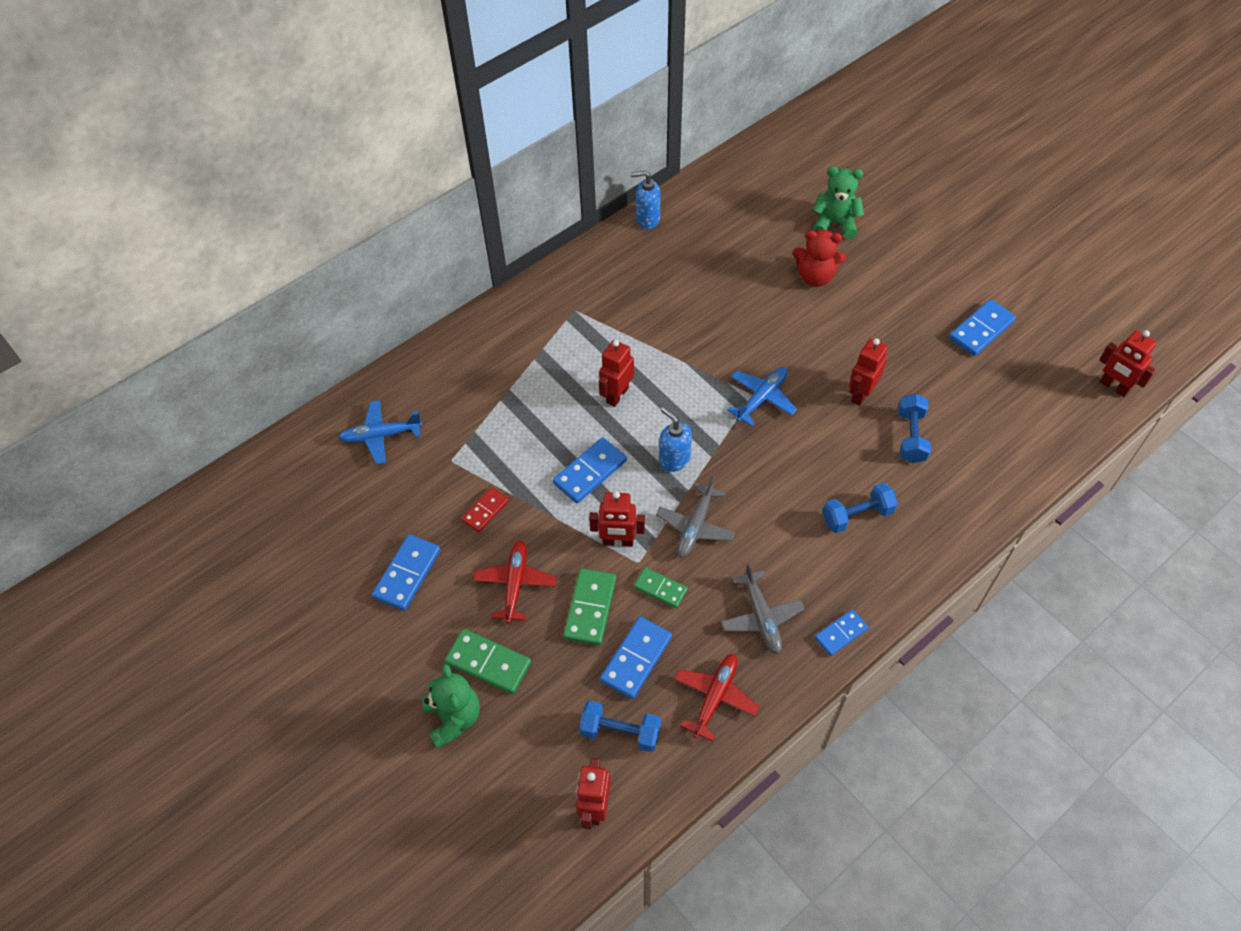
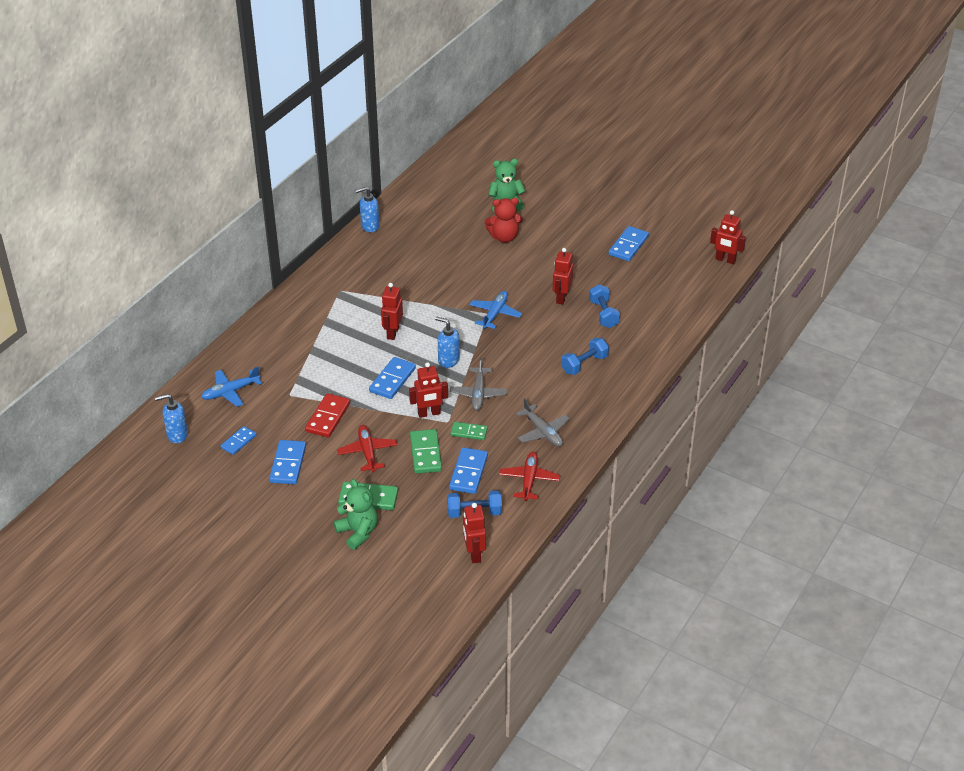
camera: 20 degrees left, 15 degrees down
(290, 486) = (177, 435): none -> blue soap dispenser
(485, 511) = (328, 417): red domino -> red domino, size x1.55
(841, 633) = (598, 428): blue domino -> blue domino (238, 442)

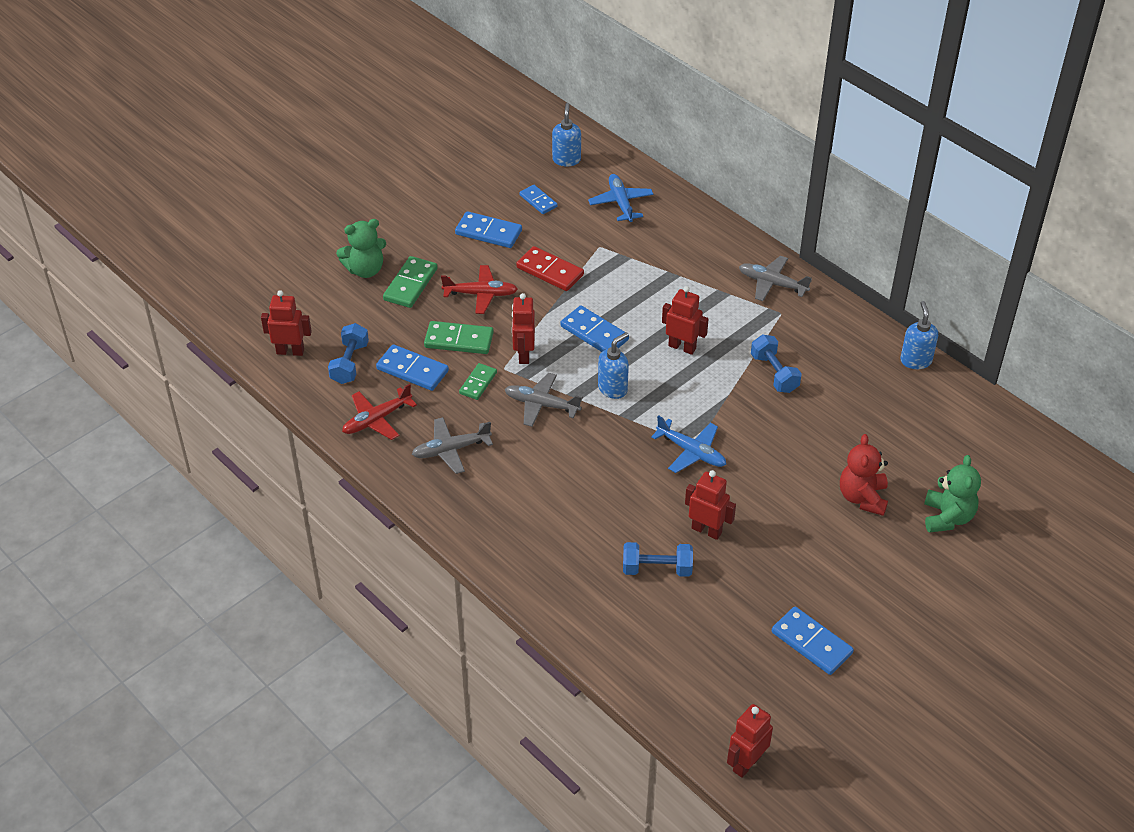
camera: 105 degrees right, 5 degrees up
(309, 298) = (772, 284): none -> grey plane
(529, 480) = (377, 419): red plane -> red plane turned 120 degrees clockwise
(584, 364) = (559, 521): blue dumbbell -> blue dumbbell (774, 373)

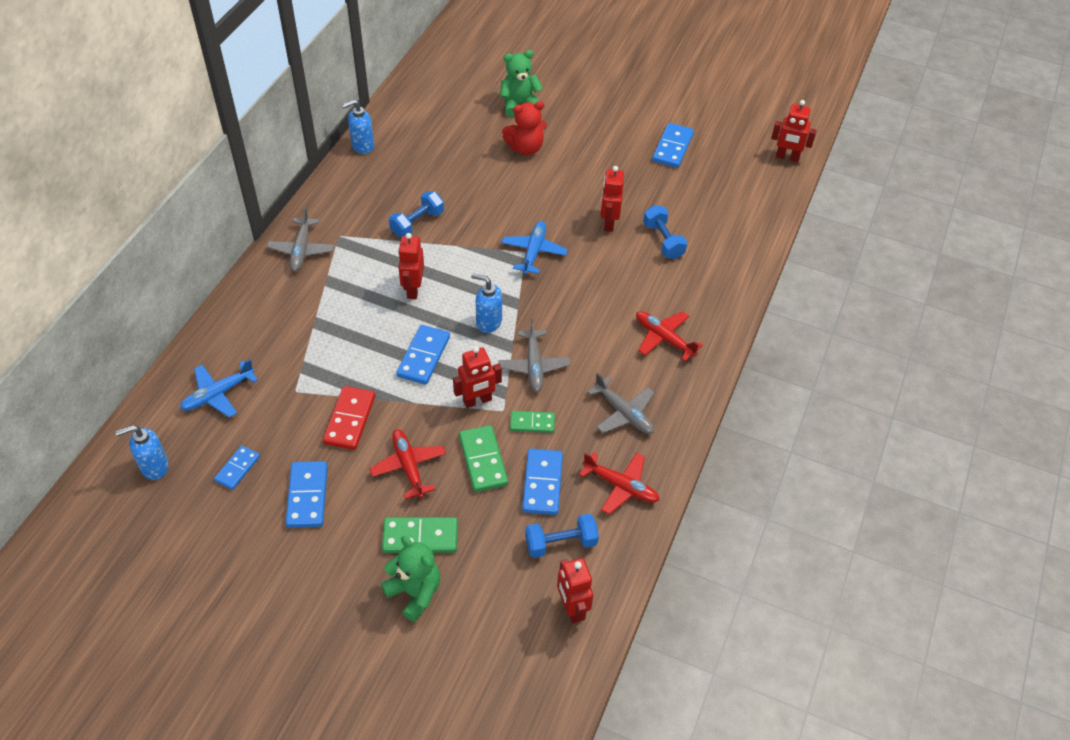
camera: 115 degrees left, 5 degrees up
(521, 515) = (664, 338): none -> red plane

